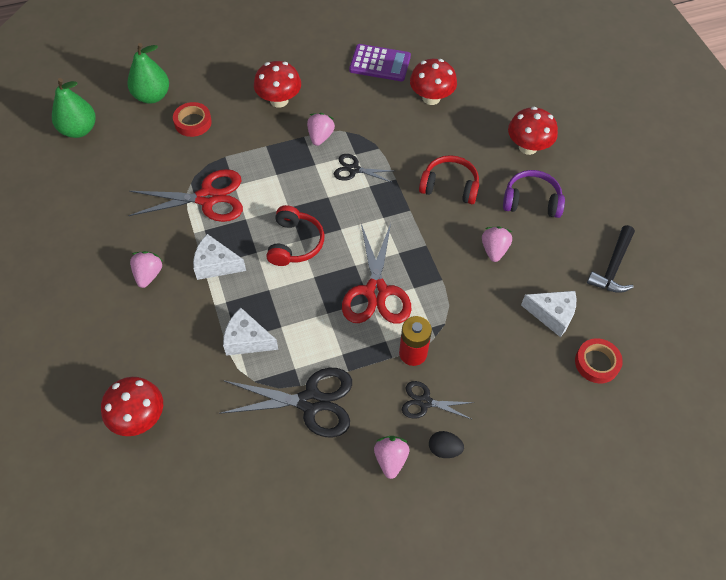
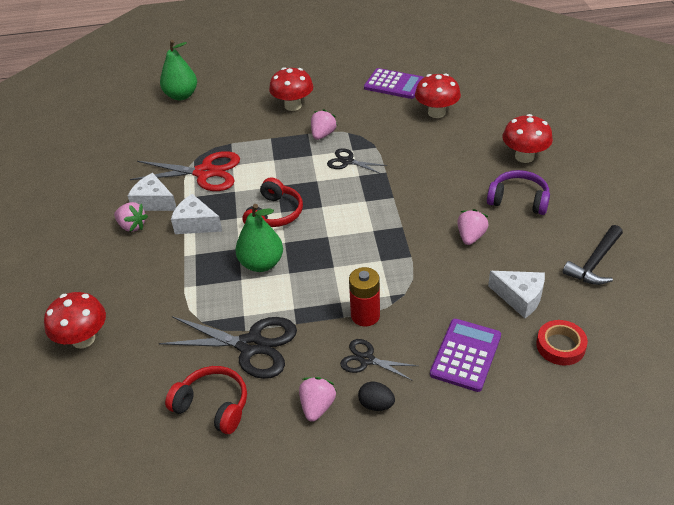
camera: 15 degrees right, 15 degrees down
(79, 130) = (110, 115): green pear -> green pear (261, 264)
(148, 275) = (132, 226): pink strawberry -> pink strawberry turned 105 degrees clockwise
(193, 122) = (210, 116): red tape -> none
(247, 340) = (205, 287): white cheese -> white cheese (154, 202)
(376, 291) = (342, 260): red scissors -> none
(449, 186) = (437, 182): red headphones -> red headphones (213, 406)
(514, 384) = (466, 355): none -> purple calculator

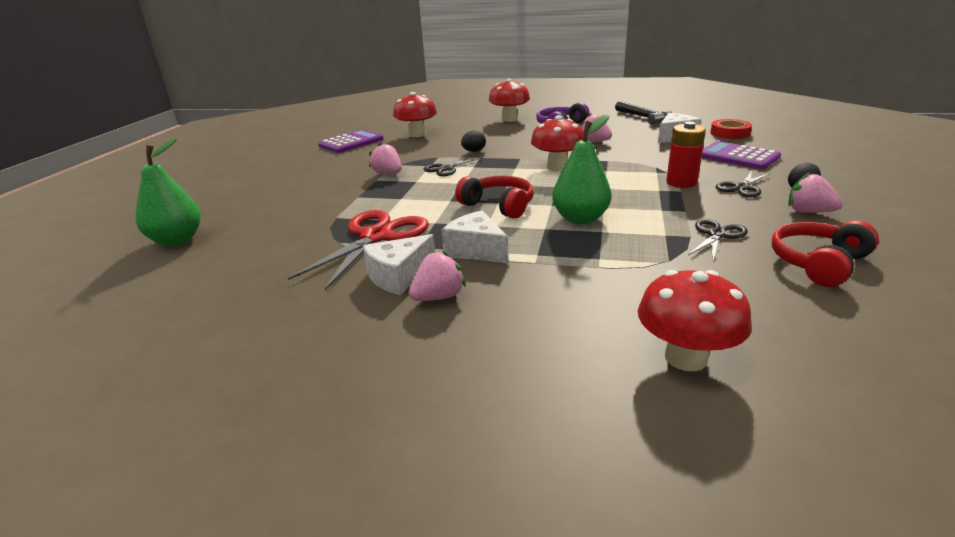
camera: 70 degrees left, 15 degrees down
(196, 224) = (476, 250): white cheese -> white cheese turned 90 degrees clockwise
(251, 346) = (717, 235): black scissors -> black scissors, size x0.54
(293, 106) = (315, 182): red mushroom -> red mushroom (557, 167)
(401, 163) = (474, 151): none -> black egg

